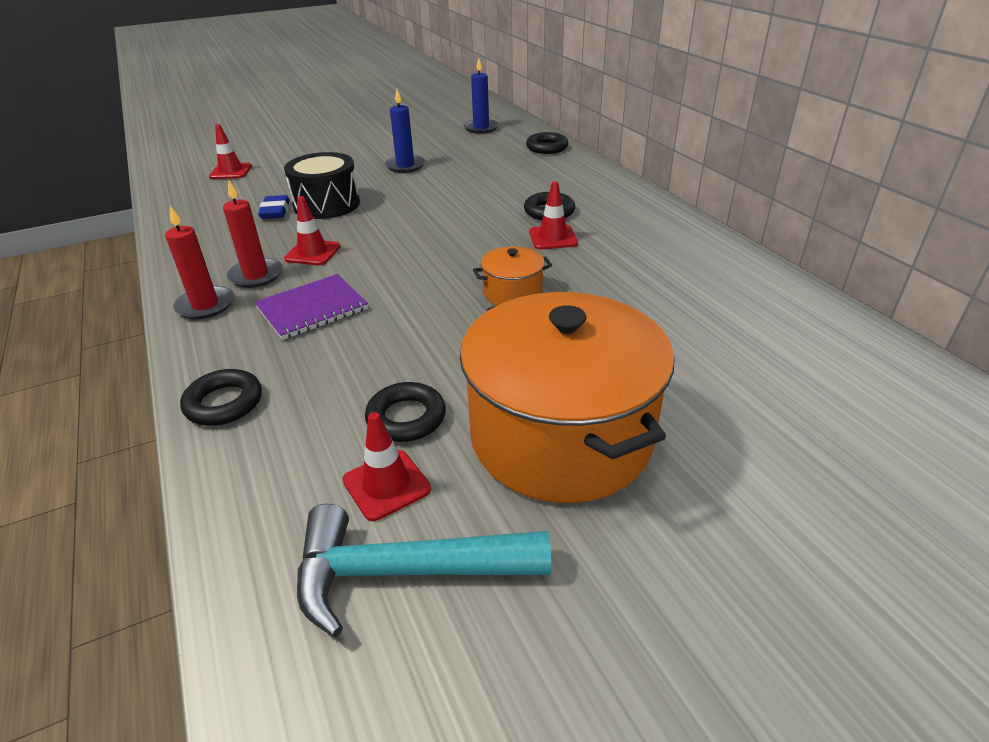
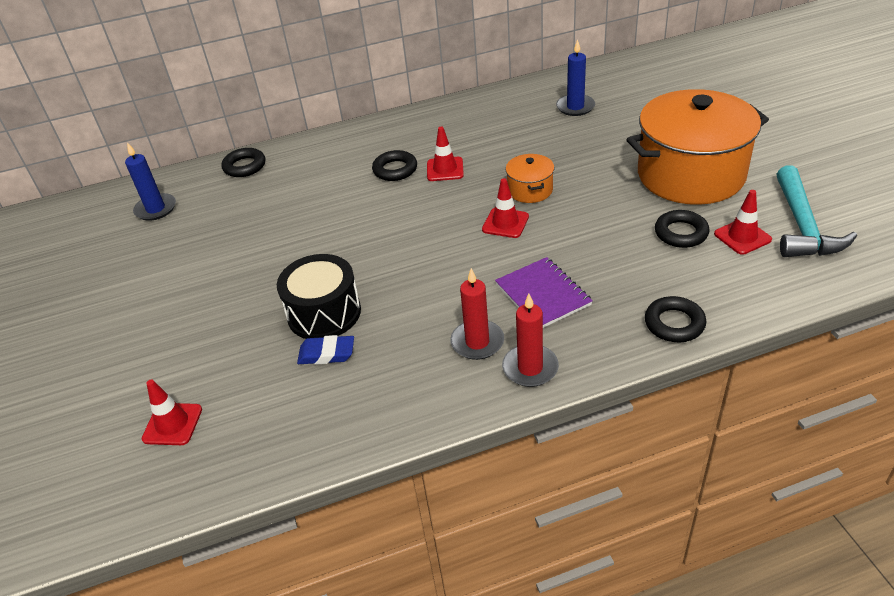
camera: 80 degrees left, 5 degrees up
(313, 253) = (438, 308): red traffic cone -> red traffic cone (505, 223)
(405, 166) = (242, 261): blue candle -> blue candle (575, 107)

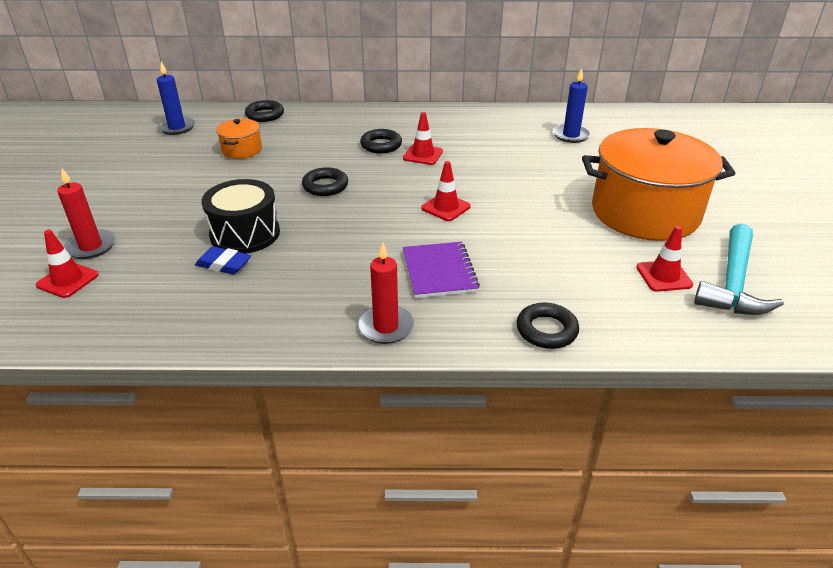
camera: 15 degrees right, 5 degrees down
(477, 342) = (354, 292): red candle -> red candle (91, 247)
(530, 190) = (485, 188): orange pot -> orange pot (242, 150)
(681, 233) = (604, 257): black ring -> black ring (325, 186)

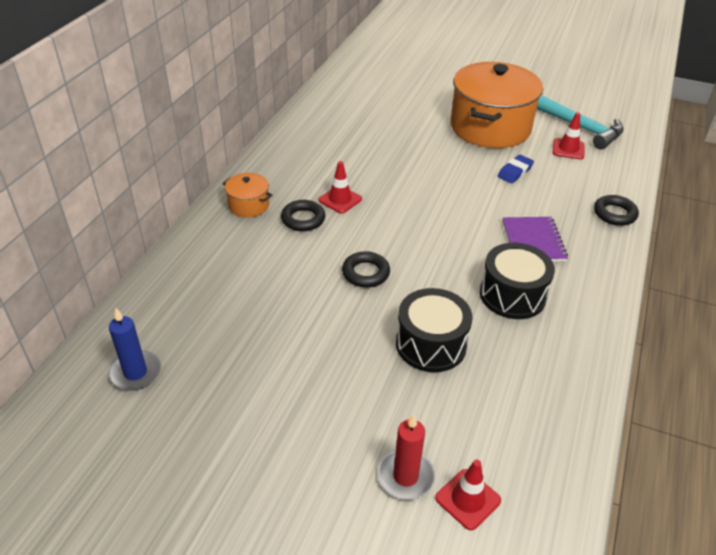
camera: 70 degrees left, 5 degrees up
(224, 264) = (480, 367): blue eraser -> blue eraser (515, 172)
(242, 150) = (244, 321): orange pot -> orange pot (248, 205)
(265, 115) = (162, 287): black ring -> none
(337, 269) = (512, 295): none -> black drum
(386, 327) = (596, 285): red candle -> none
(439, 271) = (533, 241): purple notebook -> purple notebook turned 75 degrees clockwise
(446, 207) = (440, 212): red traffic cone -> none
(571, 135) = (356, 116): blue candle -> none

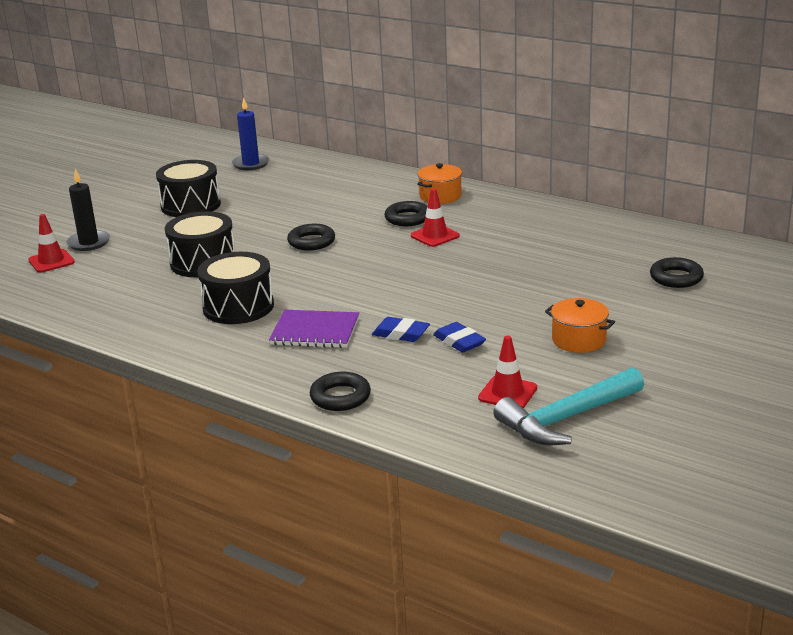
camera: 105 degrees right, 15 degrees down
(277, 400) = (191, 205): none -> black drum
(390, 95) = (676, 278): none -> black ring
(405, 476) = (89, 243): red candle -> black candle
(490, 127) = (579, 340): orange pot -> orange pot, size x0.43
(516, 198) = (400, 334): none -> blue eraser

